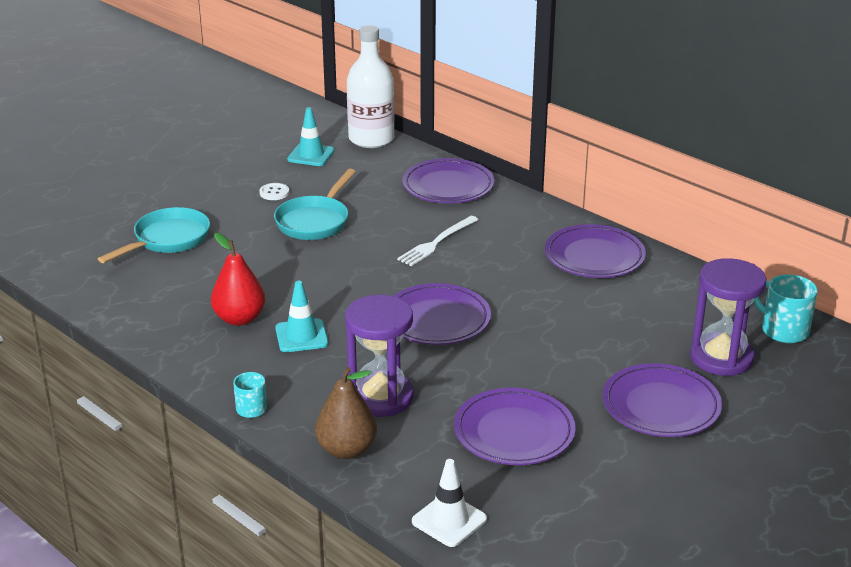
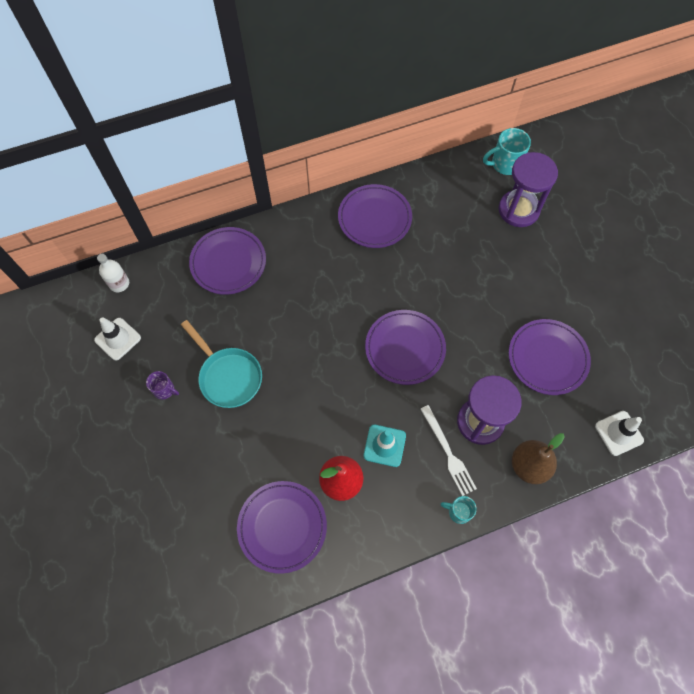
camera: 65 degrees left, 35 degrees up
(168, 240) = (194, 500): turquoise pan -> none
(274, 193) = (164, 390): white button -> purple mug
(311, 155) = (118, 339): turquoise traffic cone -> white traffic cone
(371, 139) = (119, 283): white bottle -> white bottle, size x0.50
(437, 242) = (305, 305): white fork -> white fork (448, 452)
(661, 406) = (552, 266): purple plate -> purple plate (282, 527)

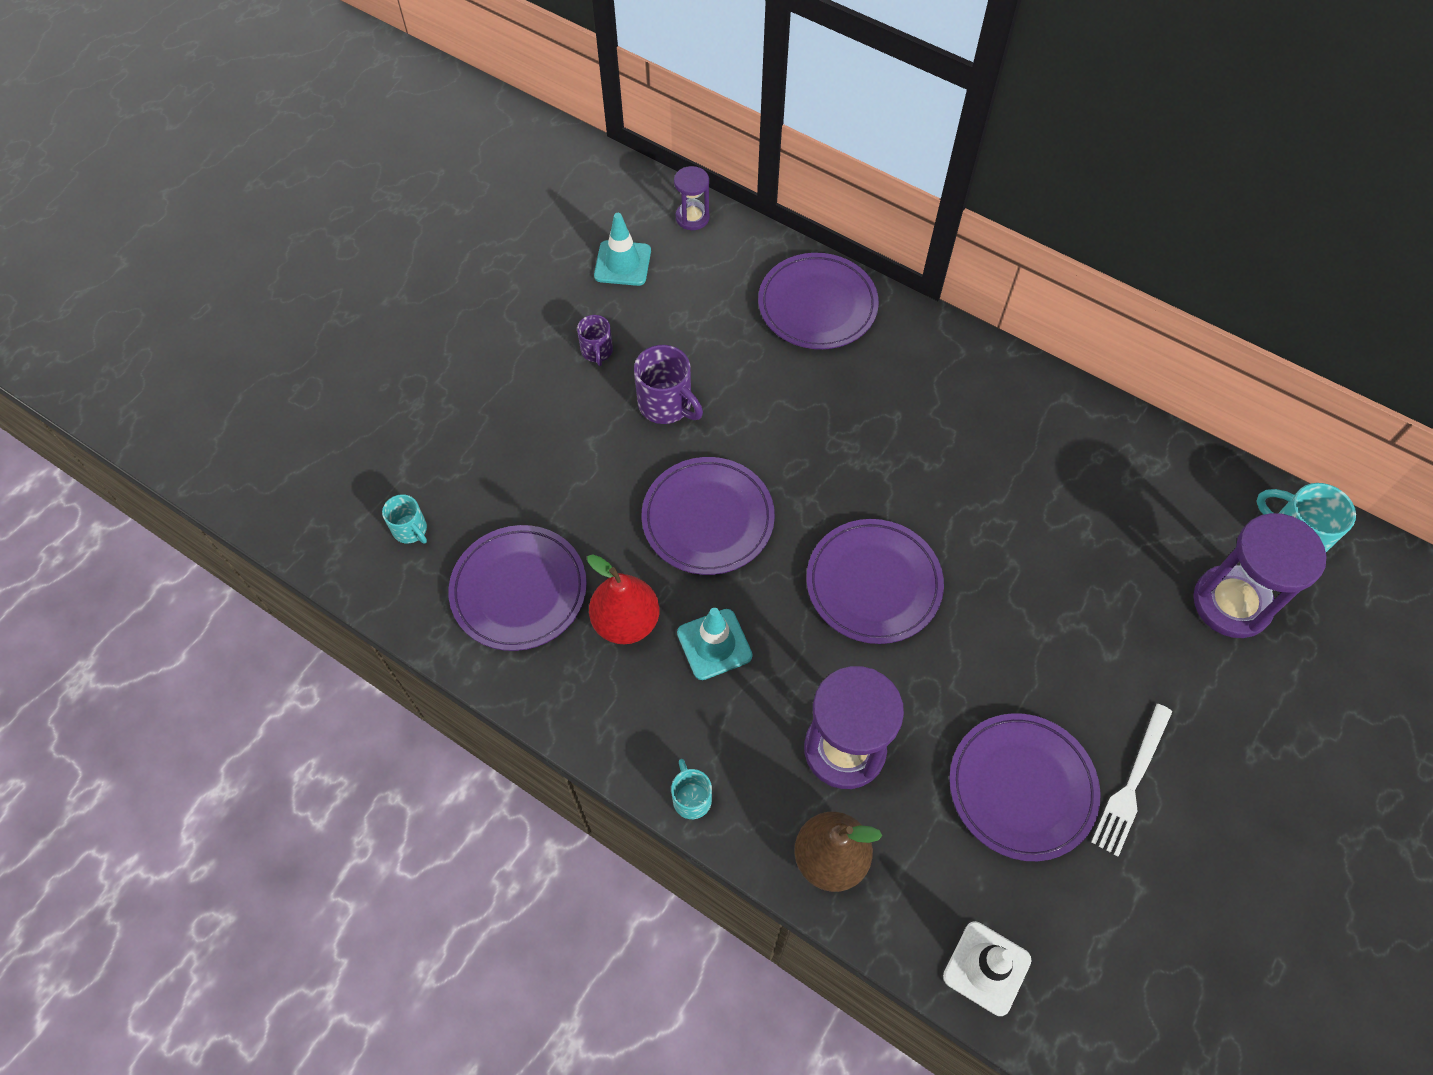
camera: 55 degrees right, 5 degrees down
(118, 339) = (622, 263): white traffic cone -> turquoise traffic cone
(119, 283) = (692, 217): white bottle -> purple hourglass
(199, 565) = (411, 530): none -> turquoise mug
(228, 376) = (667, 405): turquoise pan -> purple mug
(374, 218) = (1035, 426): purple plate -> purple plate (708, 519)
(448, 452) = (766, 733): white fork -> white fork (1132, 783)

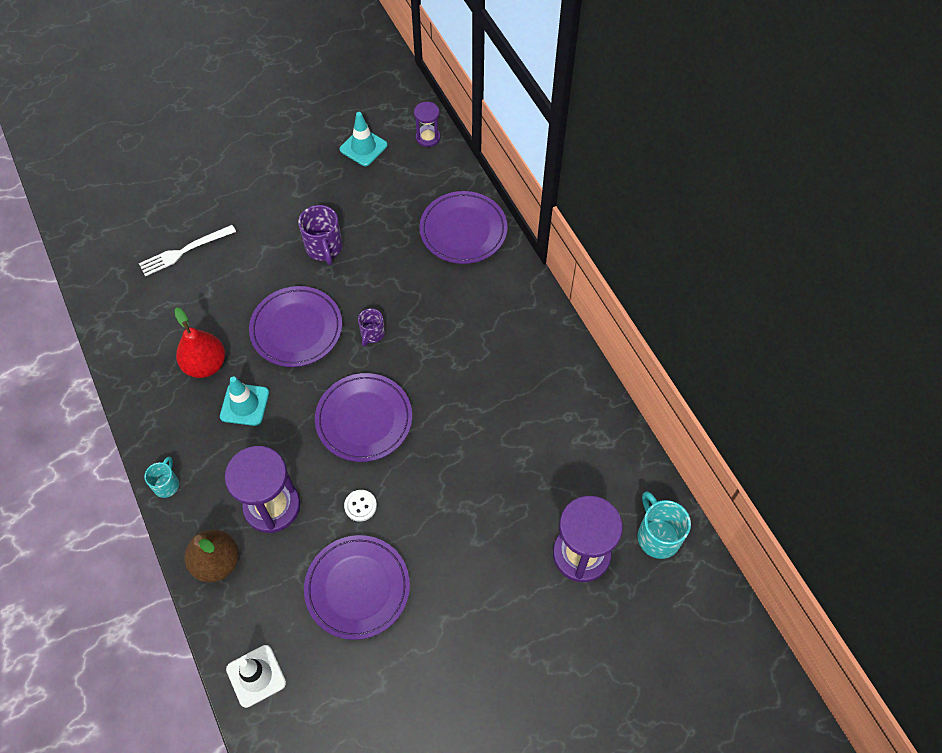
camera: 30 degrees right, 0 degrees up
(411, 530) = (128, 250): turquoise mug -> none
(519, 590) = (161, 315): purple plate -> none
(597, 351) = (308, 195): purple mug -> purple mug (372, 334)
(949, 688) = (360, 506): none -> white button
(1132, 783) = (426, 624): white fork -> white fork (184, 251)

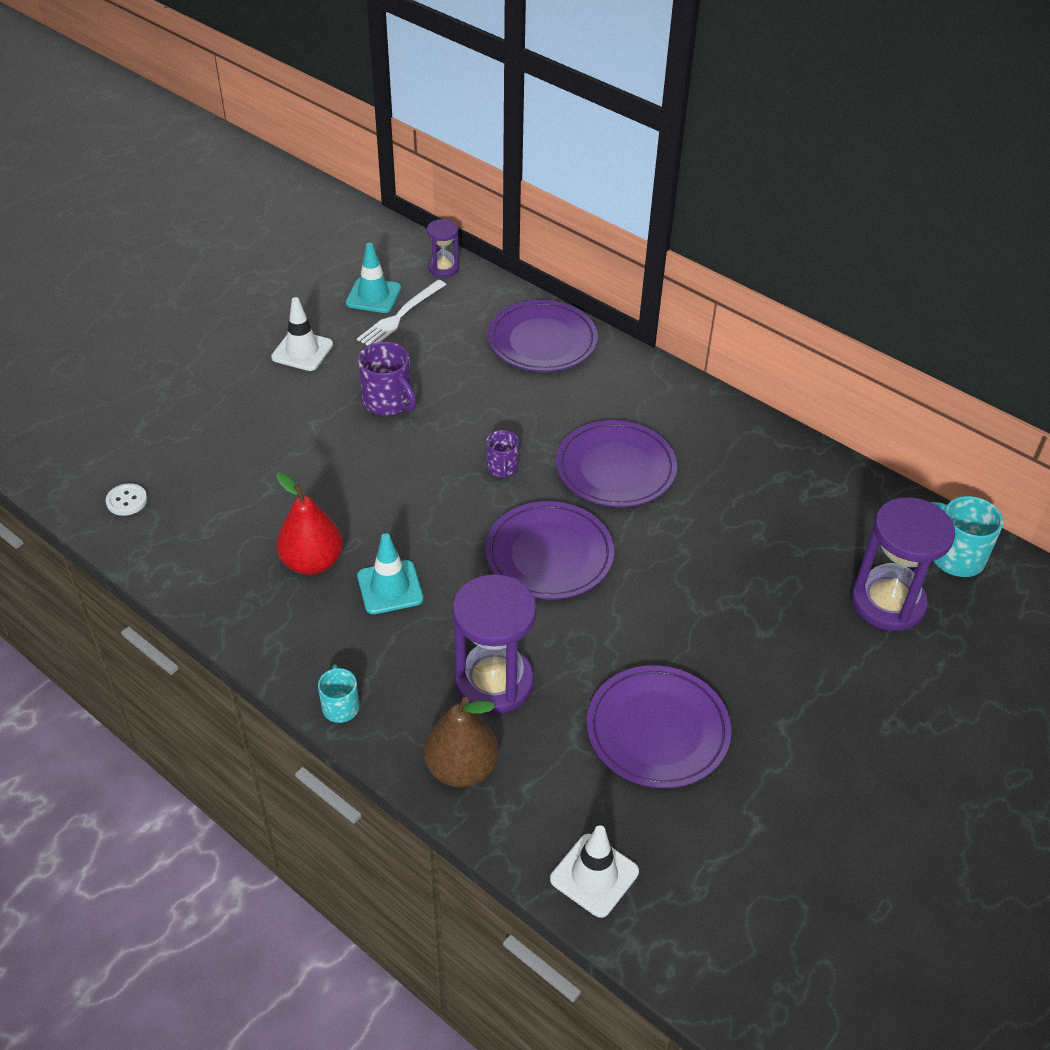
camera: 25 degrees left, 15 degrees down
(184, 251) = (211, 455): white fork -> white fork (400, 316)
(288, 181) = (302, 351): none -> white traffic cone
(296, 329) = (406, 491): purple plate -> purple plate (615, 468)
(360, 506) = (603, 643): white button -> white button (127, 501)

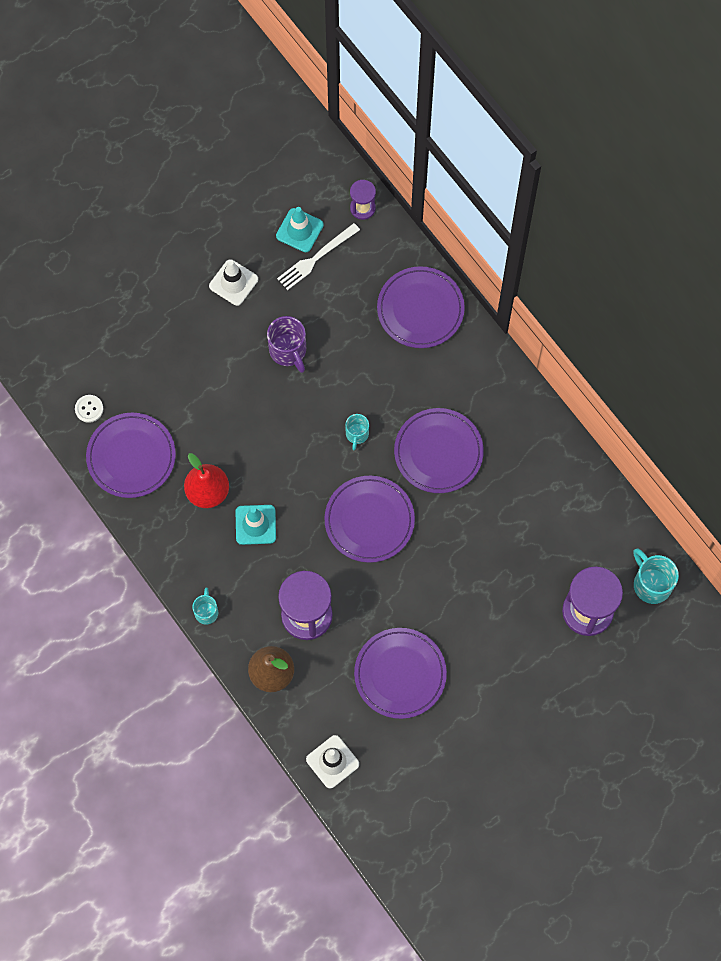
camera: 15 degrees right, 25 degrees up
(194, 542) = (131, 457): none -> purple plate
(502, 468) = (357, 434): purple mug -> turquoise mug

